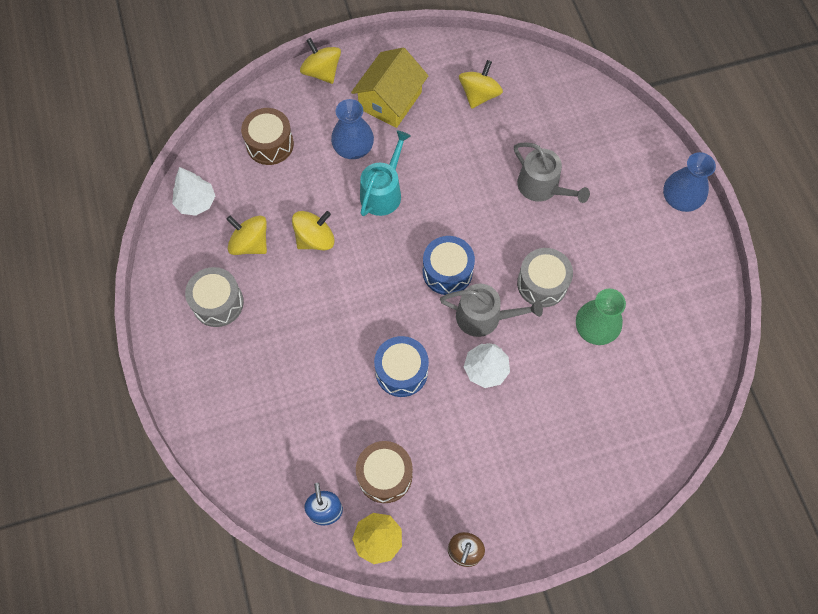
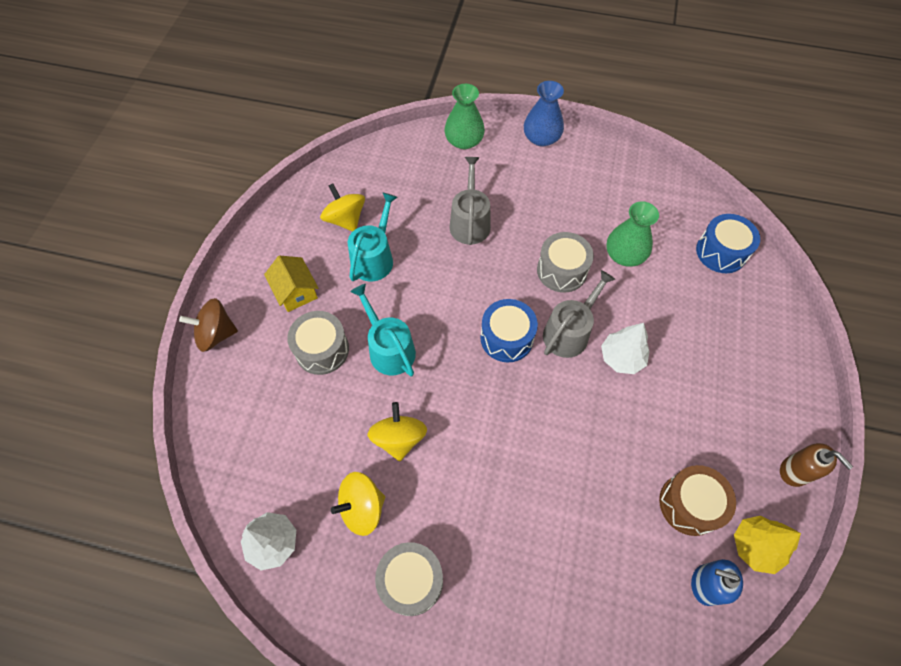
camera: 60 degrees left, 5 degrees down
(270, 144) = (260, 427): brown drum -> none
(322, 72) = (216, 334): yellow spinning top -> brown spinning top
(353, 147) = (322, 350): blue vase -> grey drum
(390, 100) = (295, 291): yellow house -> yellow house, size x0.66
(401, 371) = (588, 431): blue drum -> blue drum (721, 252)
(457, 136) = (374, 258): none -> turquoise watering can
(542, 187) = (470, 222): grey watering can -> grey watering can turned 75 degrees counterclockwise
(628, 137) = (464, 141): none -> green vase

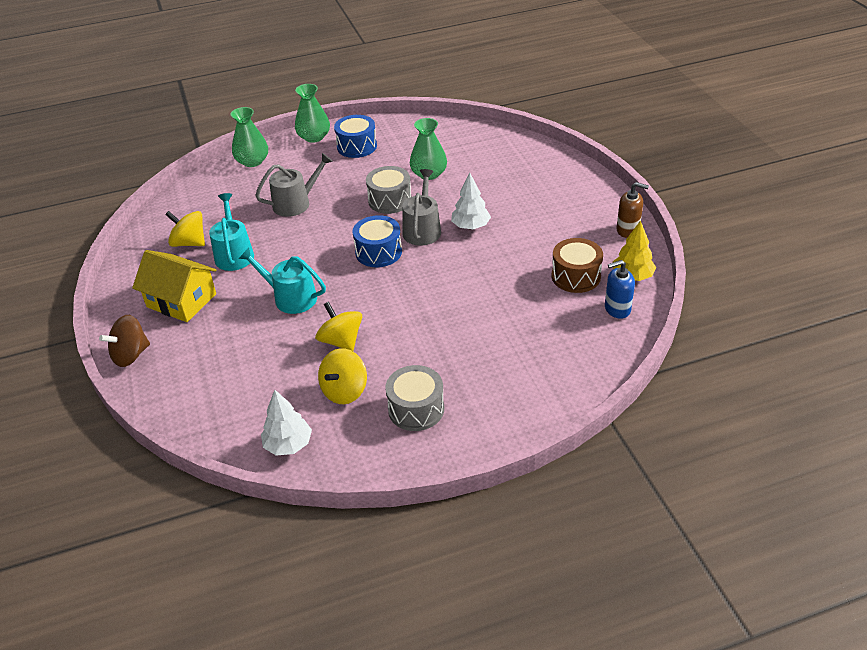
camera: 30 degrees left, 20 degrees down
(295, 291) = (181, 300): yellow house -> yellow house, size x1.51
(322, 350) = (234, 322): grey drum -> none
(470, 222) = (296, 203): grey watering can -> grey watering can turned 90 degrees clockwise
(541, 138) = (314, 137): blue vase -> green vase
(721, 252) = (494, 146): blue drum -> blue drum (357, 146)

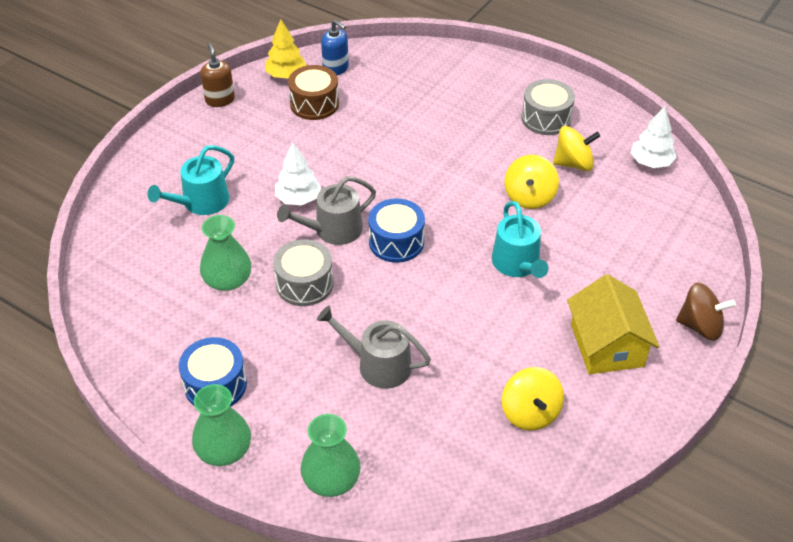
camera: 130 degrees left, 5 degrees up
(234, 254) = (506, 356): turquoise watering can -> turquoise watering can (201, 202)

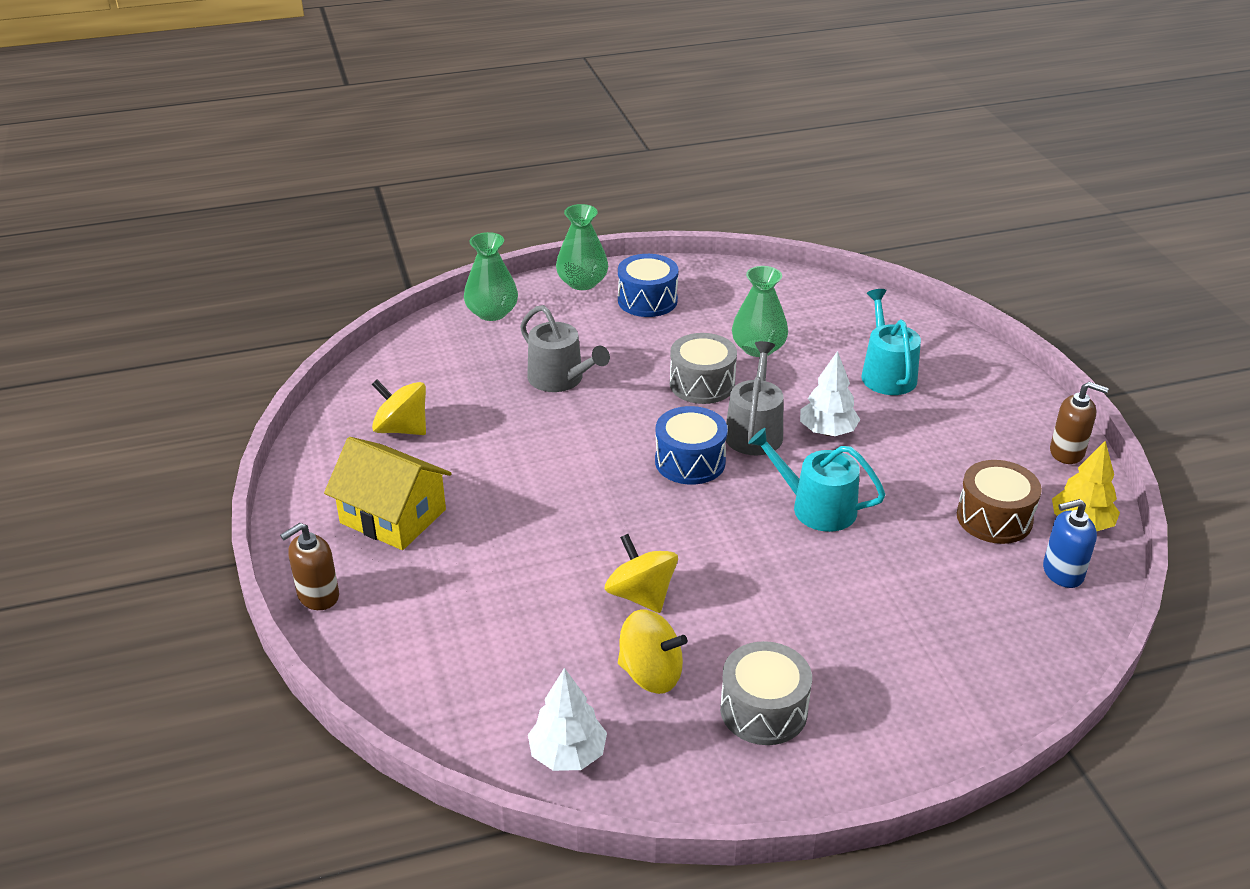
camera: 130 degrees right, 10 degrees down
(378, 364) = (560, 379): grey watering can -> grey watering can turned 75 degrees clockwise
(517, 264) = (559, 522): turquoise watering can -> turquoise watering can (816, 507)
(573, 163) = (651, 674): yellow spinning top -> yellow spinning top turned 105 degrees counterclockwise
(700, 326) = (318, 596): brown spinning top -> brown soap dispenser

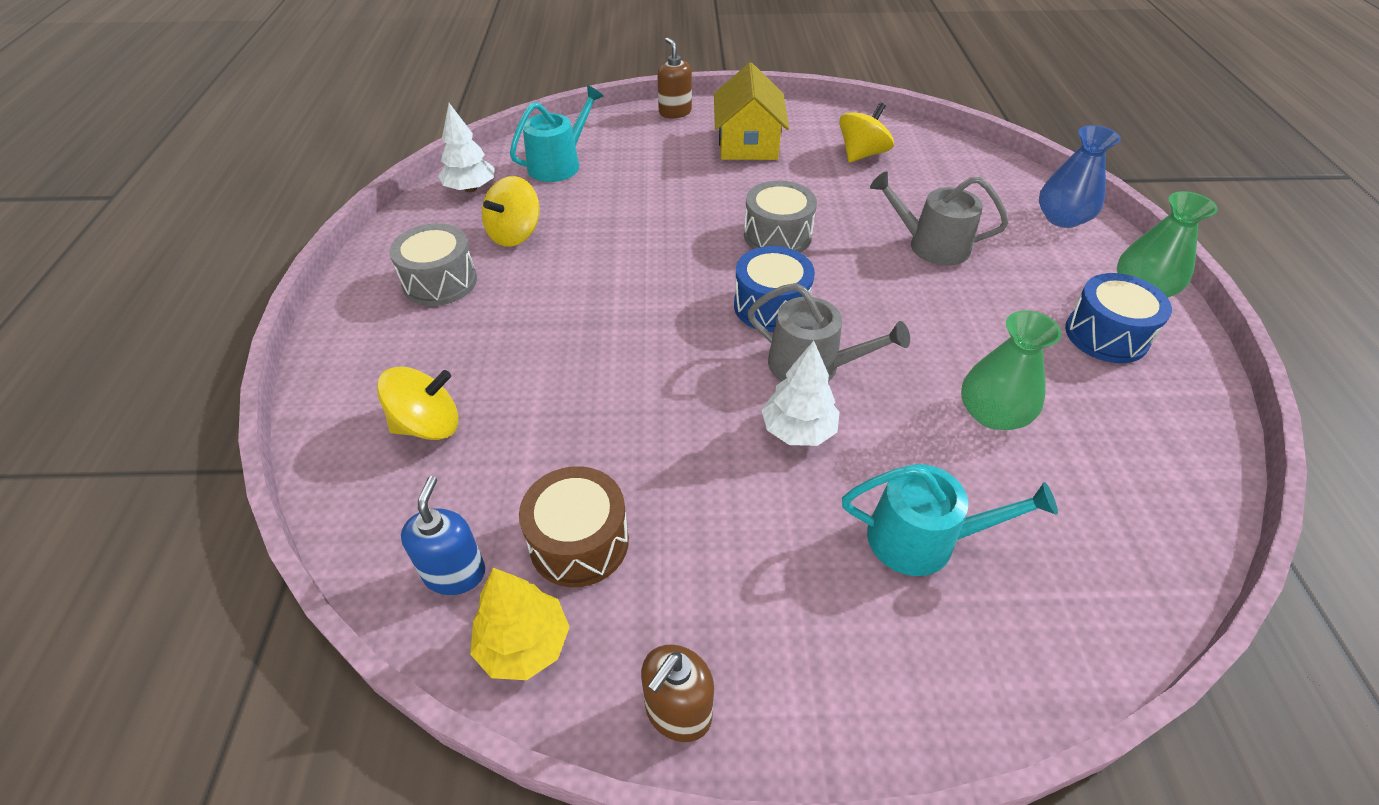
camera: 105 degrees right, 10 degrees up
(393, 516) = (748, 143): yellow house -> yellow house turned 45 degrees counterclockwise
(492, 312) = (1062, 218): green vase -> blue vase
(560, 379) = (931, 245): grey watering can -> grey watering can turned 45 degrees clockwise
(641, 595) = (600, 244): yellow spinning top -> yellow spinning top (428, 425)
(702, 384) = (912, 344): grey drum -> grey drum (777, 236)
(816, 507) = (665, 381): turquoise watering can -> turquoise watering can (559, 164)

